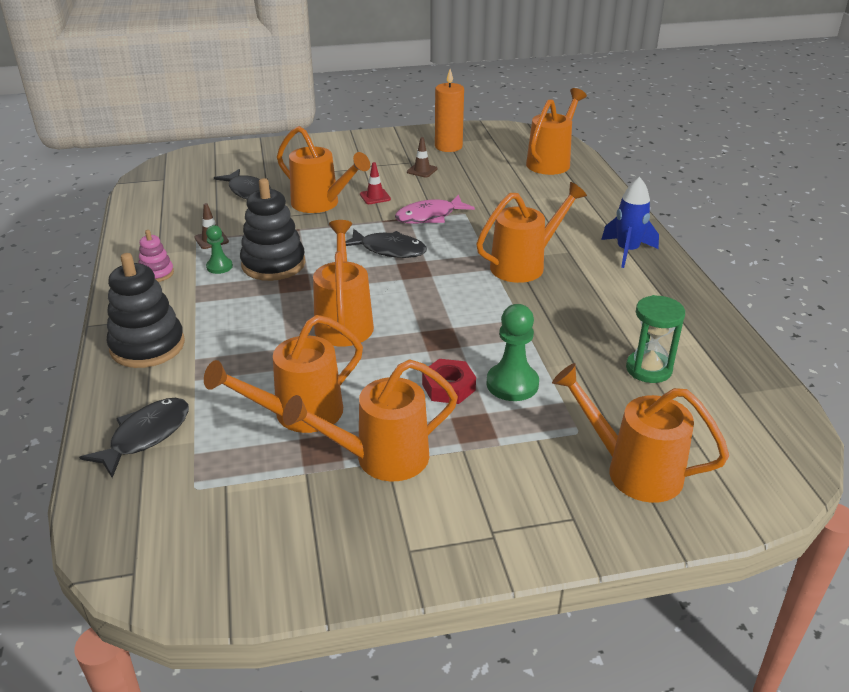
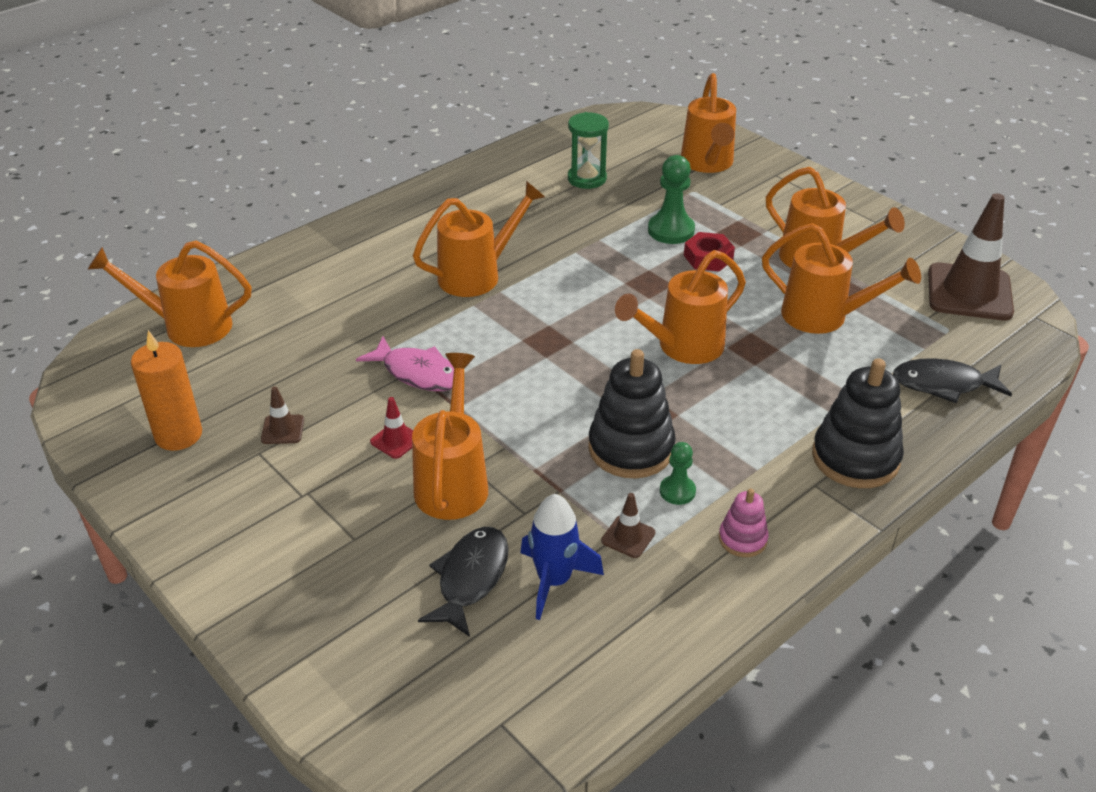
camera: 120 degrees left, 5 degrees up
(221, 544) = (969, 292): none -> brown traffic cone
(389, 250) = (522, 373): black fish -> none
(524, 265) = (477, 275): orange watering can -> orange watering can turned 120 degrees clockwise
(627, 251) = (397, 224): blue rocket -> blue rocket (554, 581)

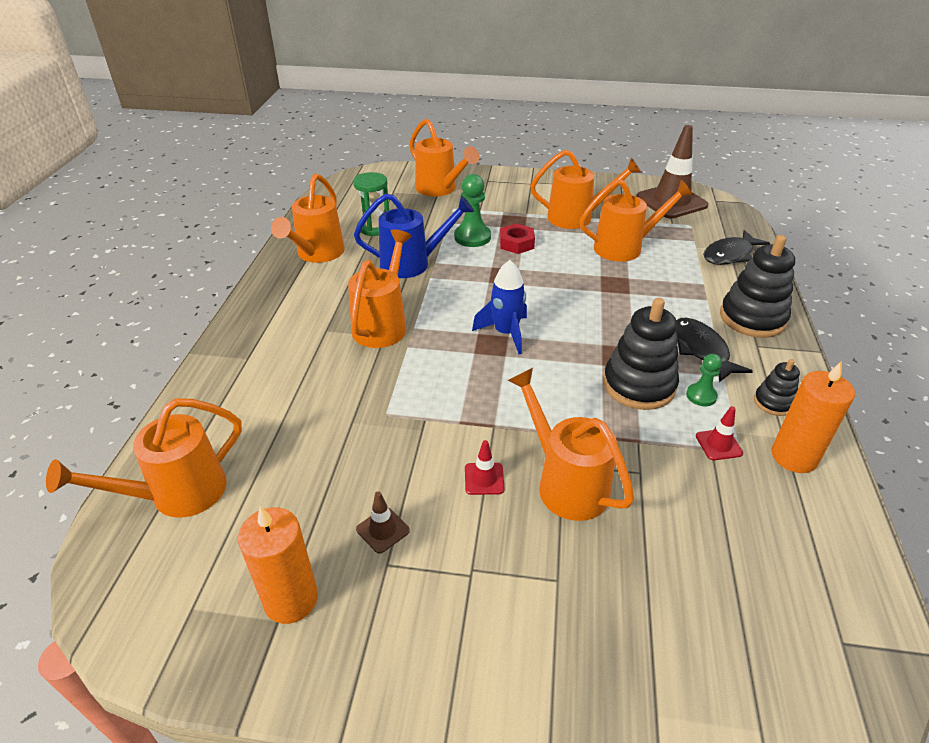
camera: 40 degrees left, 0 degrees up
(417, 373) = (432, 418): pink fish -> none
(470, 578) = (675, 547): black fish -> black fish (701, 350)
(554, 581) = (723, 507): blue rocket -> blue rocket (506, 333)
(576, 231) = (412, 264): none -> blue watering can
(628, 537) = (718, 444): brown traffic cone -> red traffic cone
(682, 347) = (577, 304): orange watering can -> orange watering can (317, 254)
(684, 590) = (794, 456): none -> orange candle
(742, 539) = (773, 402): pink stacking toy -> black stacking toy

